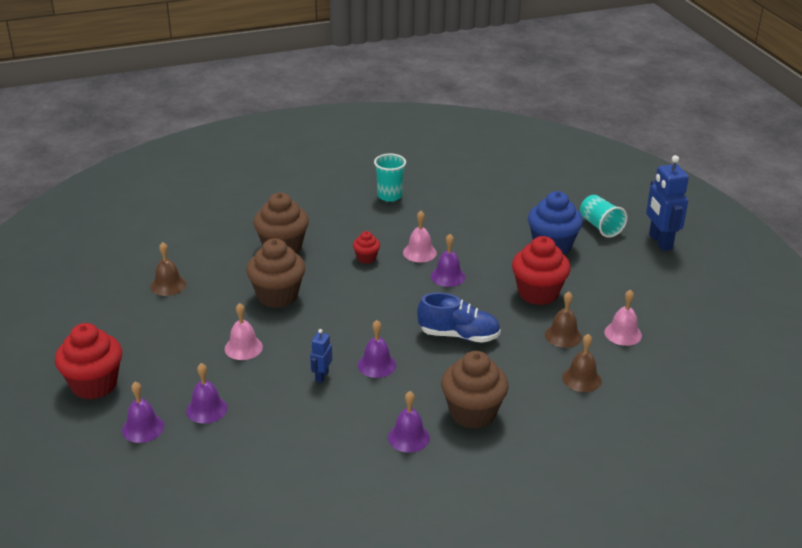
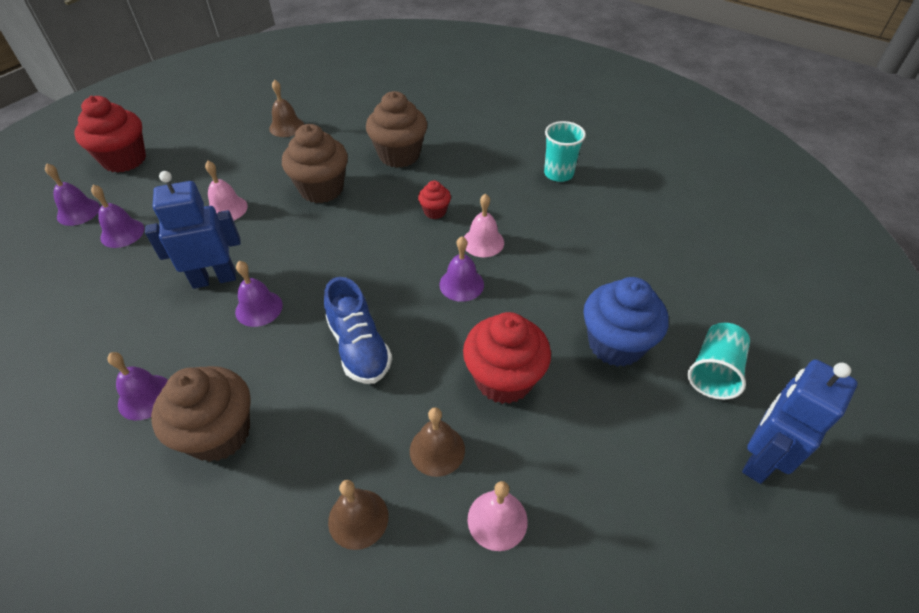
camera: 55 degrees right, 15 degrees up
(321, 376) = (214, 279): blue robot -> blue robot, size x1.94

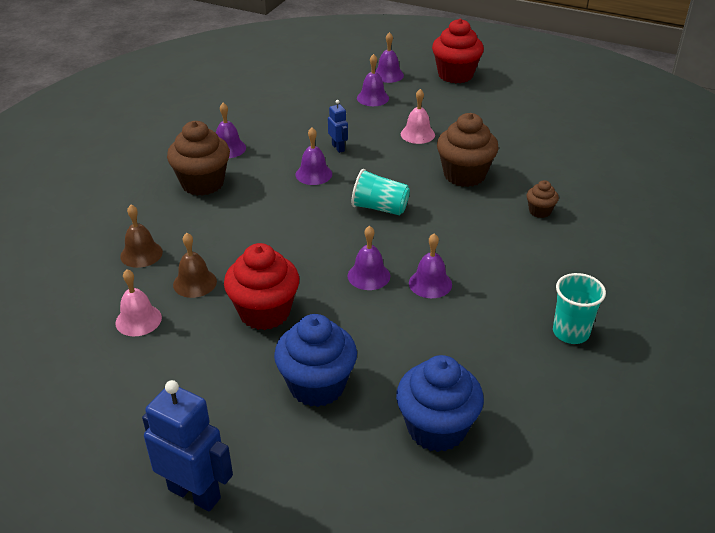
camera: 80 degrees right, 10 degrees down
(214, 279) = (338, 148): blue robot -> blue robot, size x0.52
(286, 127) = (546, 137): brown bell -> none
(359, 347) = (284, 229): blue shoe -> none
(399, 155) = (539, 211): brown cupcake -> brown cupcake, size x0.50
(435, 211) = (462, 246): red cupcake -> none
(483, 242) = (430, 283): pink bell -> purple bell
(664, 269) = (436, 428): none -> blue cupcake
(714, 371) = (295, 464): turquoise cup -> turquoise cup (380, 208)

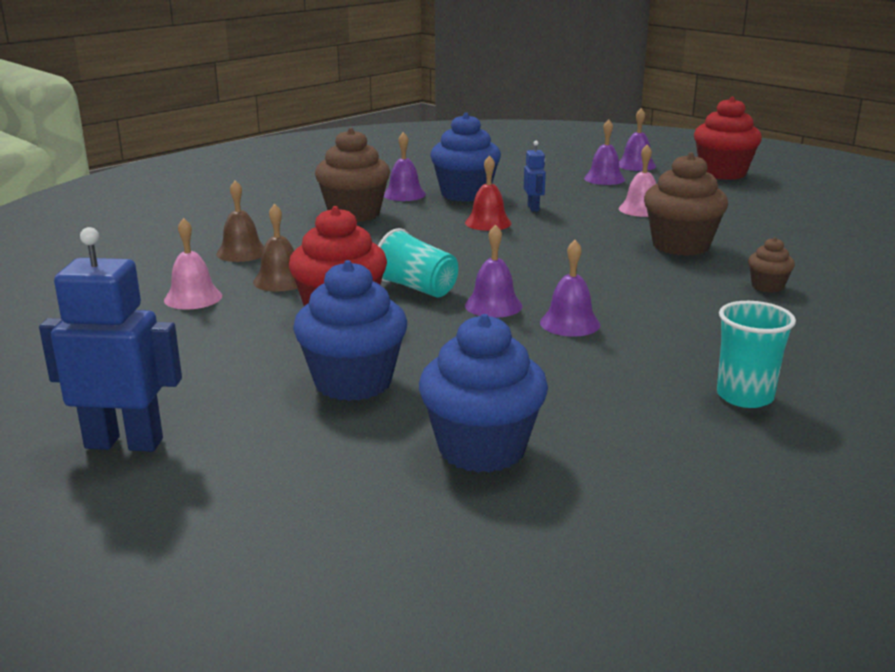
camera: 20 degrees right, 15 degrees down
(195, 493) = (124, 443): blue robot -> blue robot turned 45 degrees counterclockwise
(276, 139) = (465, 194): none -> blue cupcake
(313, 174) = (488, 223): purple bell -> red bell
(380, 208) = (549, 256): turquoise cup -> turquoise cup (417, 288)

